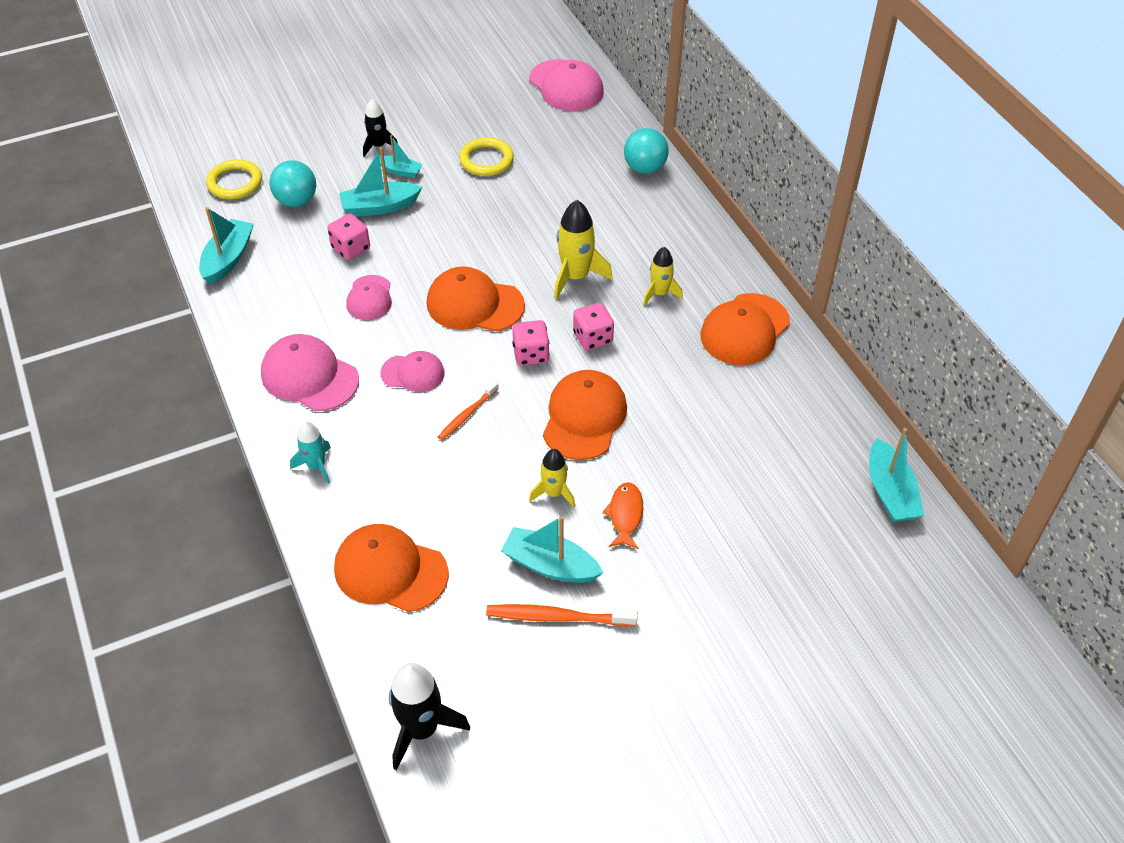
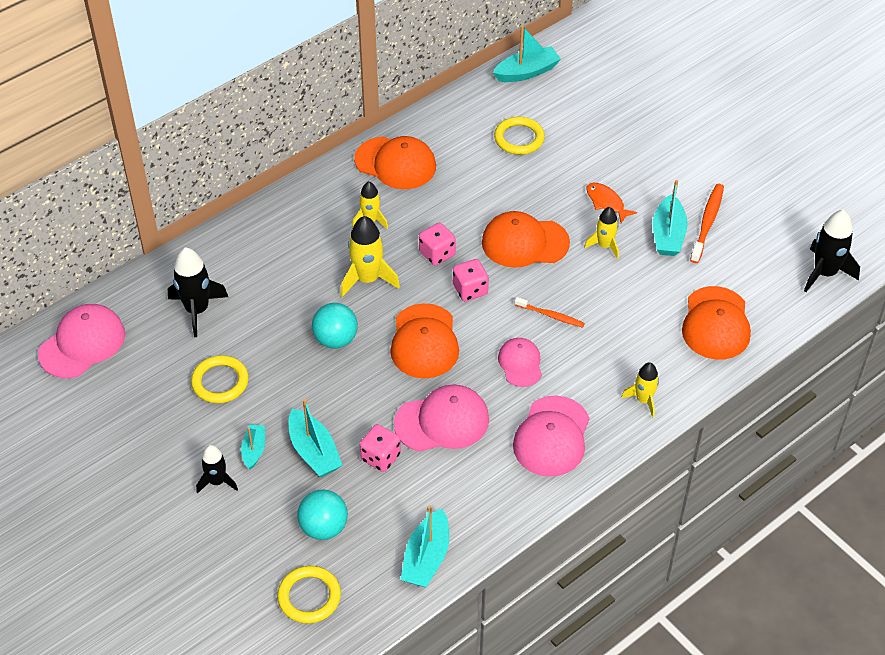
camera: 105 degrees left, 0 degrees up
(228, 259) = (426, 558): turquoise boat -> turquoise boat turned 75 degrees counterclockwise
(316, 466) = (643, 400): turquoise rocket -> yellow rocket
(369, 298) = (442, 421): pink cap -> pink cap, size x1.62
(557, 617) = (707, 222): orange toothbrush -> orange toothbrush turned 150 degrees counterclockwise
(579, 156) = (197, 310): none -> black rocket
(625, 515) = (606, 202): orange fish -> orange fish turned 60 degrees clockwise
(645, 168) = (205, 258): turquoise ball -> turquoise ball (335, 339)
(762, 453) = (519, 138): none -> yellow ring

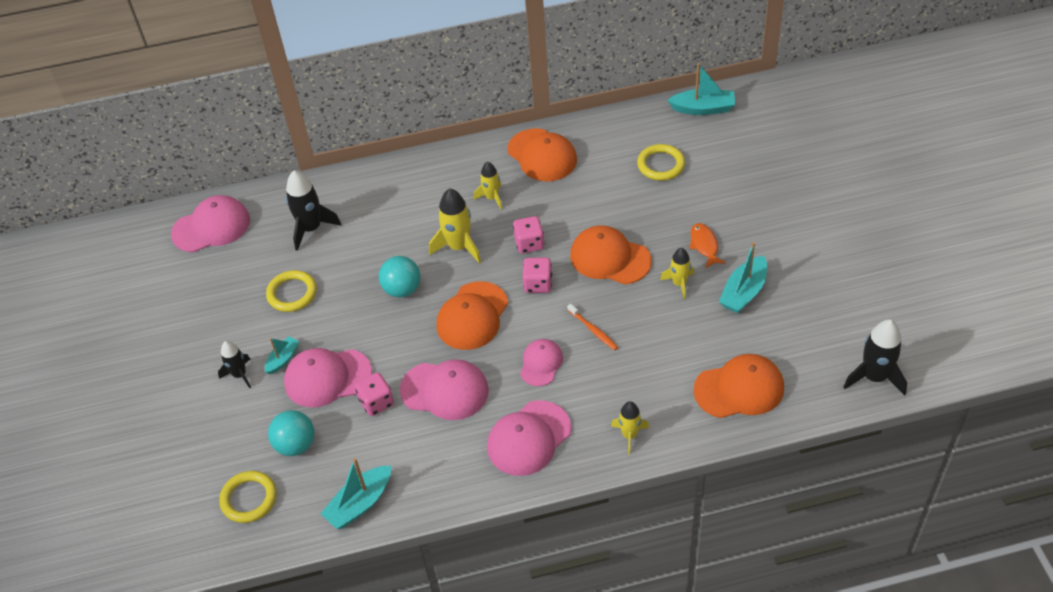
camera: 30 degrees right, 0 degrees up
(314, 451) = (327, 378): turquoise boat -> pink cap
(707, 222) = (788, 293): orange toothbrush -> none
(716, 323) = (739, 389): orange cap -> orange cap turned 135 degrees counterclockwise

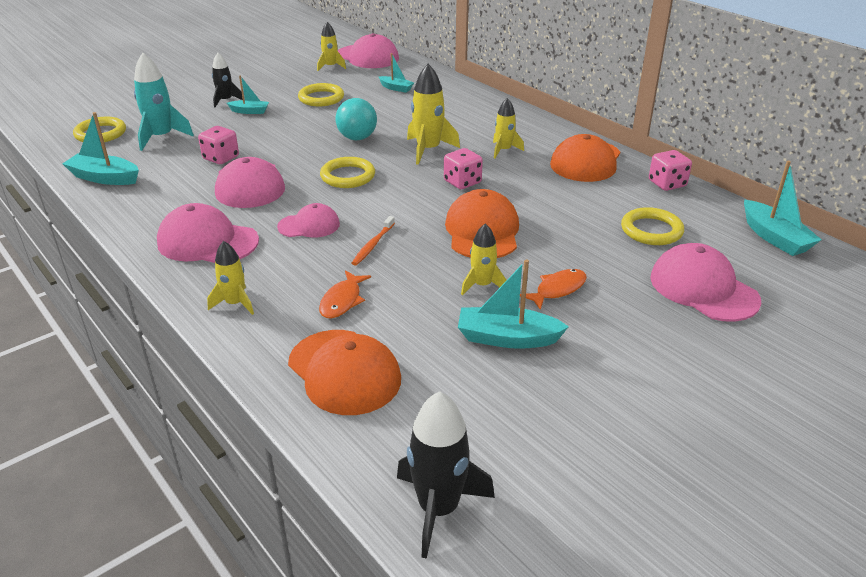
camera: 60 degrees right, 15 degrees down
(214, 265) = (330, 67): none -> yellow rocket
(295, 445) = (161, 137): turquoise ball -> turquoise rocket
(311, 228) = (396, 88): black rocket -> turquoise boat
(327, 378) = (239, 132): pink cap -> pink cap (703, 288)
(472, 316) = (348, 176): orange cap -> yellow ring
(538, 284) = (413, 199): pink dice -> pink dice (667, 184)
(658, 369) = (342, 301): none -> orange fish

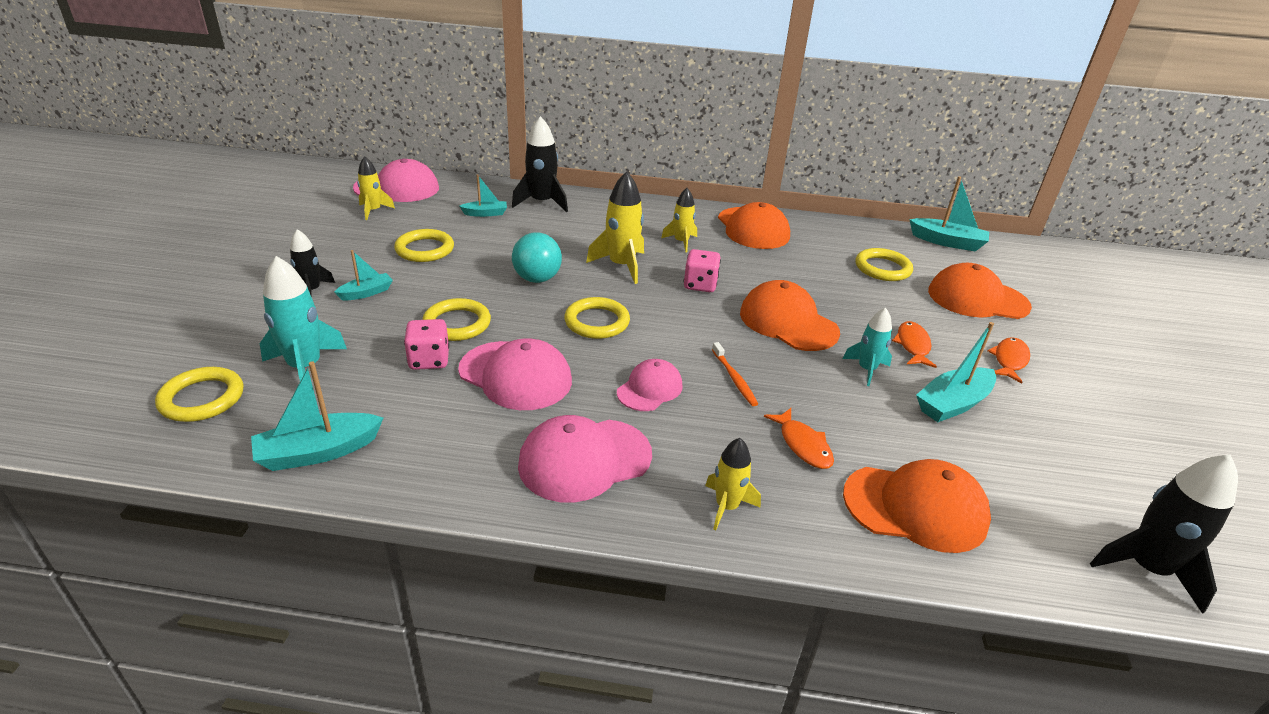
camera: 45 degrees left, 0 degrees up
(267, 145) = (457, 324): none -> yellow ring
(447, 92) = (542, 202): none -> black rocket
(482, 285) = (866, 369): yellow rocket -> turquoise rocket
(630, 340) = (1009, 360): none -> orange fish
(667, 184) = (831, 226): pink dice -> none
(703, 288) = (977, 299): pink cap -> orange cap

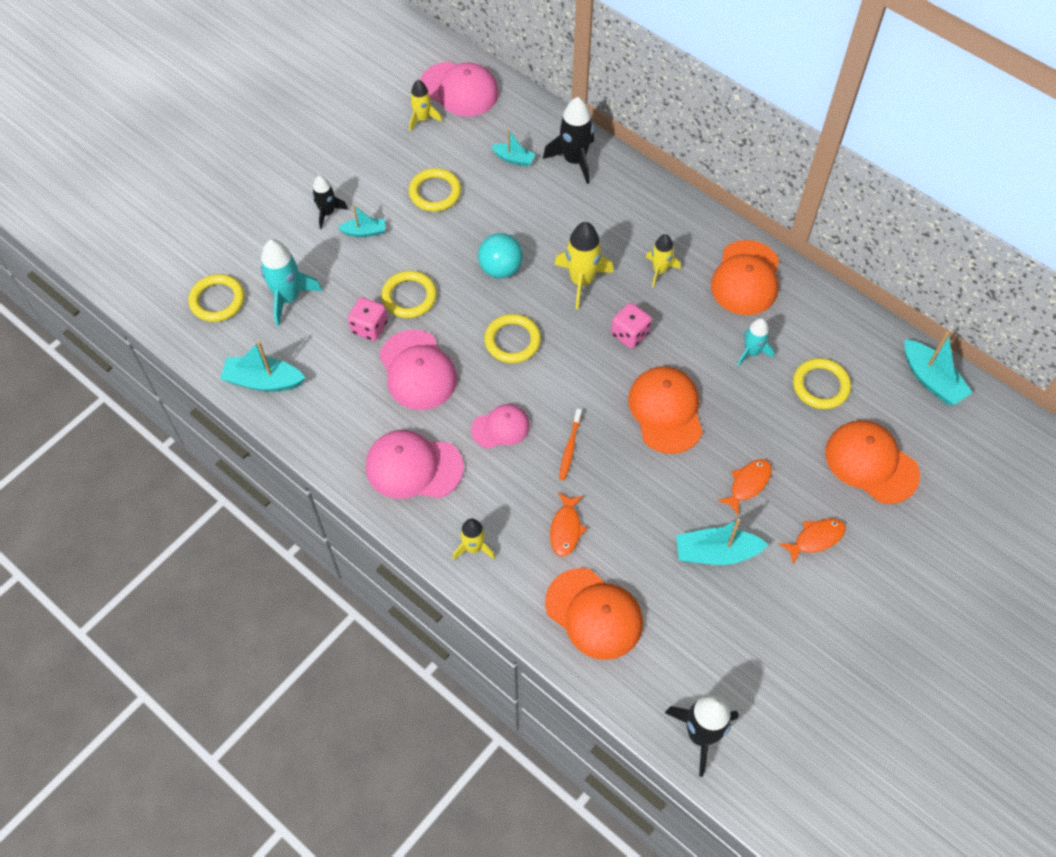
camera: 35 degrees right, 25 degrees up
(866, 369) = (682, 489): turquoise rocket -> turquoise rocket (751, 352)

